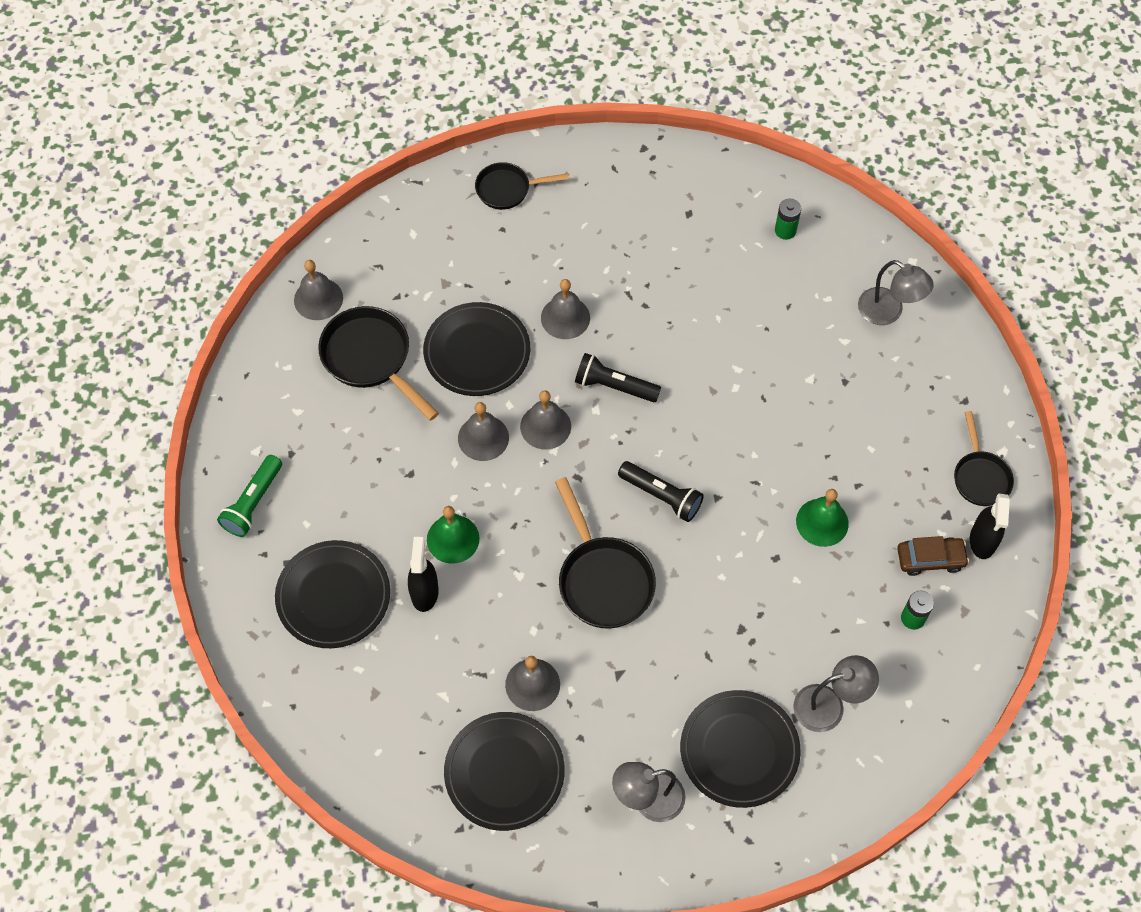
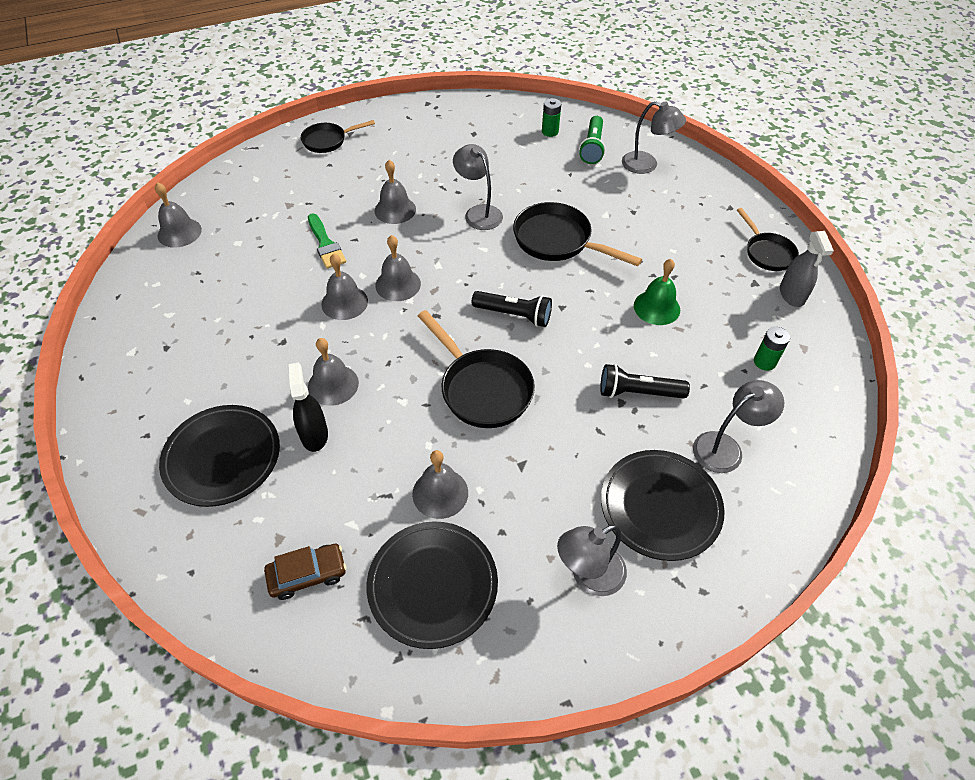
camera: 15 degrees left, 10 degrees down
(253, 503) = (132, 394): green flashlight -> green flashlight (592, 147)
(371, 359) = (232, 265): black pan -> black pan (557, 241)
(453, 539) = (333, 384): green bell -> grey bell
(477, 352) = (326, 244): black plate -> green brush
(614, 386) = (449, 247): black flashlight -> black flashlight (638, 392)
(661, 343) = (478, 213): none -> grey lamp
(930, 559) = (757, 316): brown car -> brown car (307, 574)
(982, 541) = (792, 295): black spray bottle -> grey spray bottle

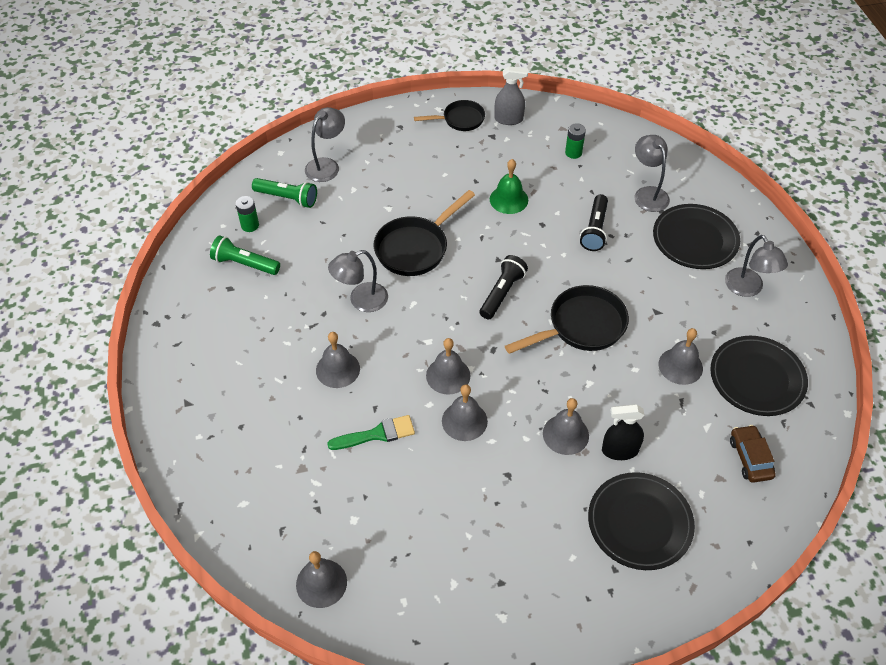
camera: 80 degrees left, 0 degrees up
(328, 141) = (195, 426): black pan -> none
(503, 136) = (244, 264): none -> green flashlight

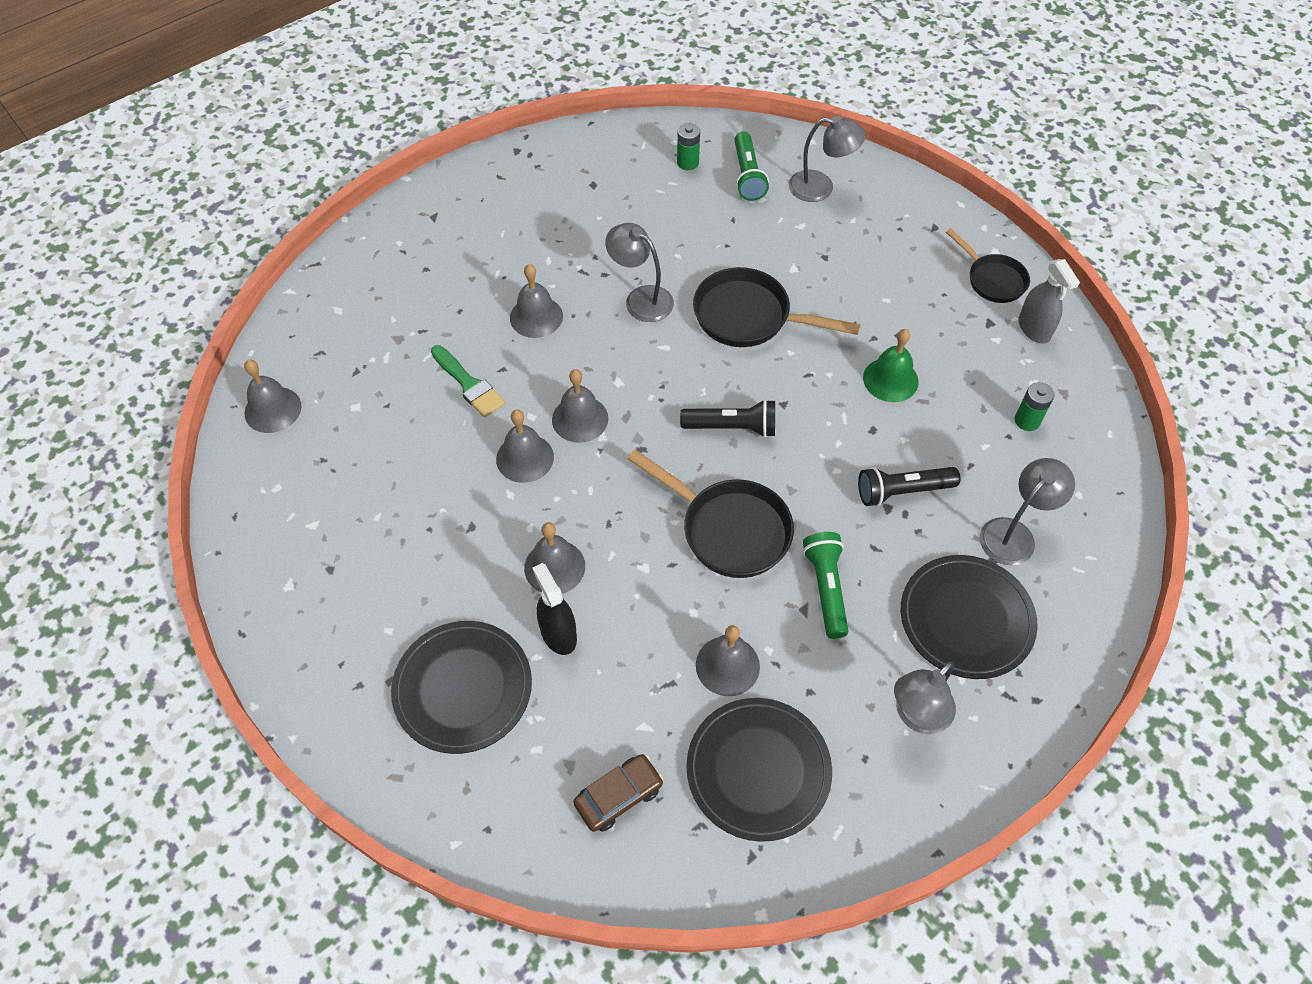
camera: 65 degrees right, 5 degrees up
(244, 264) = (632, 182): green flashlight -> green flashlight (826, 588)

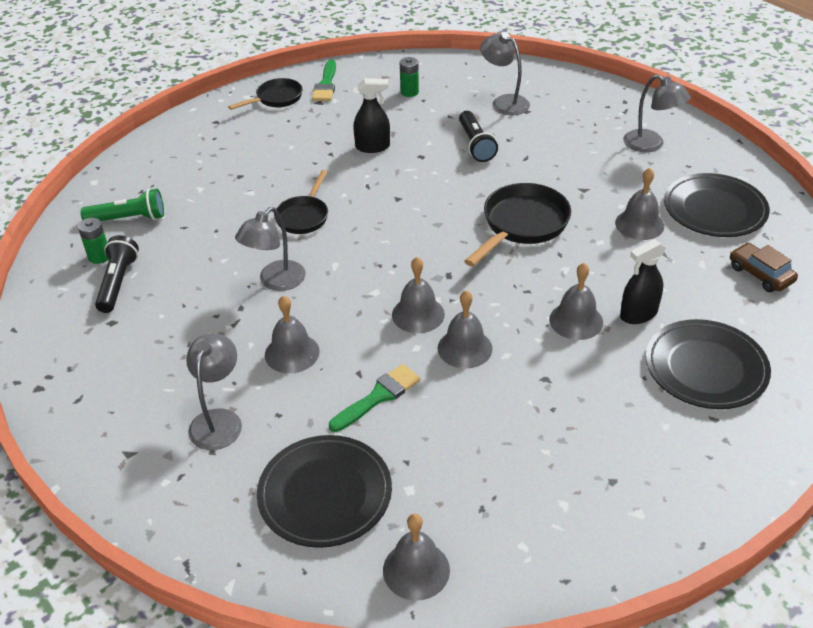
camera: 90 degrees left, 15 degrees down
(732, 427) = (422, 225): black flashlight -> black flashlight (118, 283)
(749, 317) = (304, 216): black pan -> black pan, size x0.63
(821, 187) = (156, 177): grey lamp -> grey lamp (218, 420)
(826, 588) = (564, 179): green flashlight -> none
(890, 379) = (372, 147): green bell -> black spray bottle
(966, 619) = (574, 123): black plate -> black plate (325, 494)
(1034, 329) = (326, 84): grey spray bottle -> green brush

